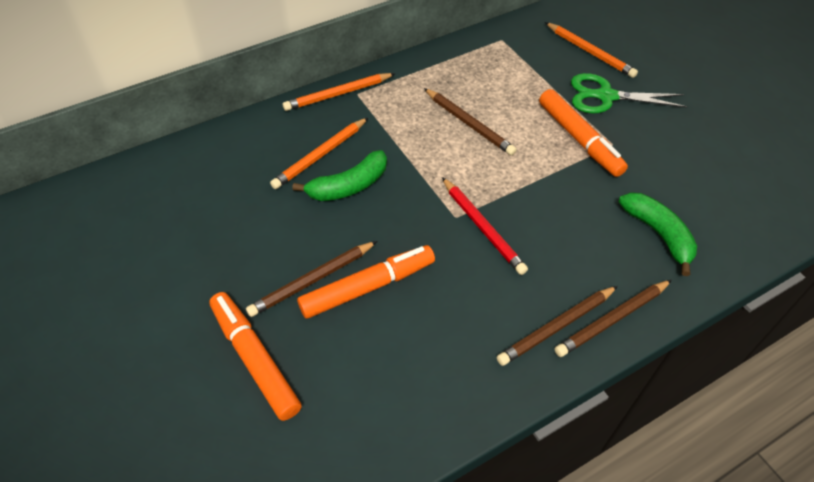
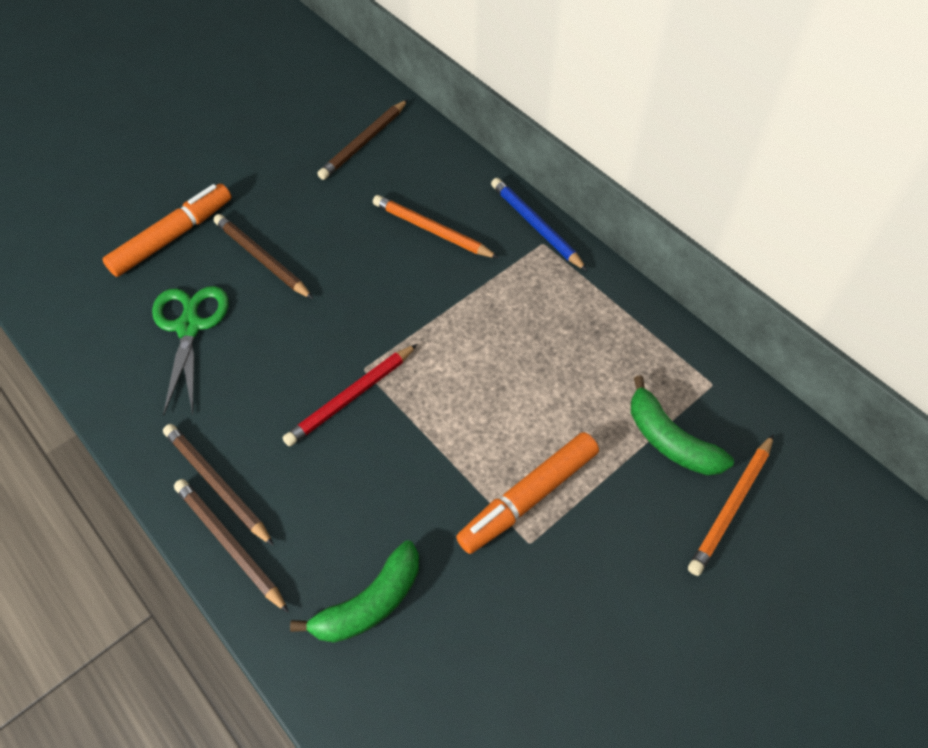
camera: 80 degrees right, 5 degrees up
(337, 94) = (536, 225): orange pencil -> blue pencil
(349, 186) = (391, 263): green banana -> green banana (669, 440)
(368, 287) = (257, 304): orange marker -> none
(469, 124) = (521, 364): brown pencil -> brown pencil (363, 142)
(606, 96) = (632, 531): green scissors -> green scissors (189, 327)

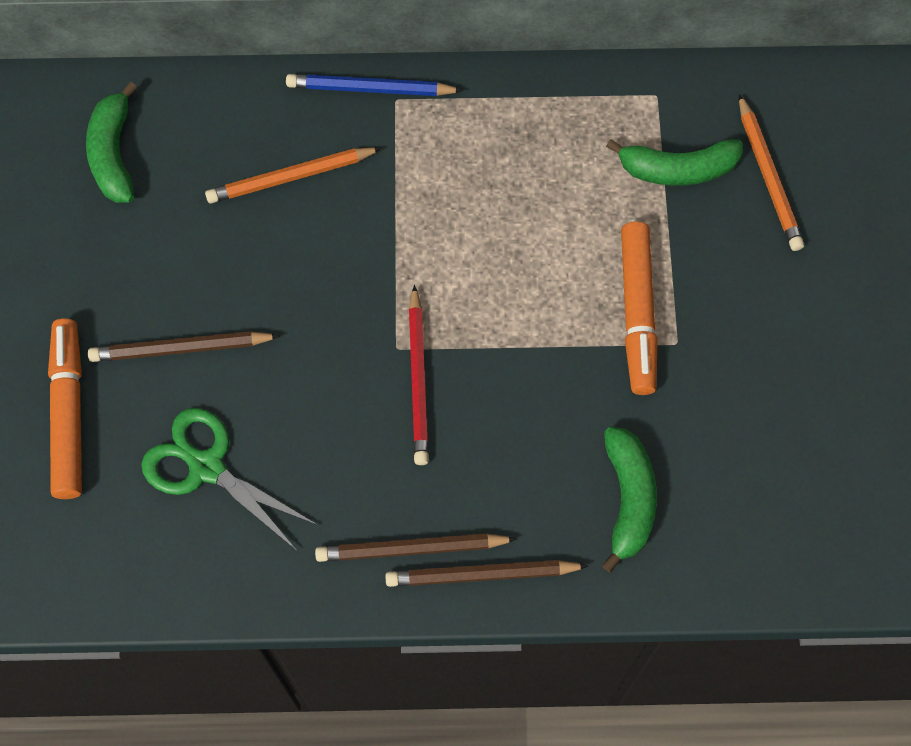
camera: 50 degrees left, 10 degrees up
(363, 142) = (114, 154): brown pencil -> green banana

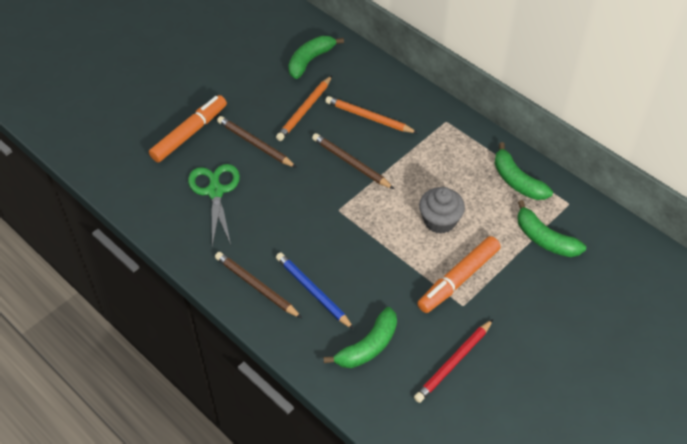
camera: 45 degrees right, 15 degrees down
(370, 88) = (439, 110): blue pencil -> blue pencil (313, 291)
(418, 380) = (333, 228): red pencil -> red pencil (453, 362)
(481, 574) = (272, 320): brown pencil -> brown pencil (351, 163)
(535, 252) = (439, 221): none -> grey cupcake
(568, 115) = (517, 181): none -> green banana
(768, 177) = (586, 275): orange pencil -> orange pencil (304, 110)

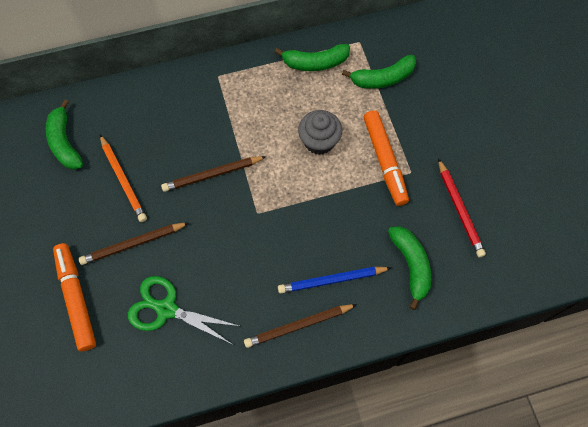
camera: 60 degrees left, 15 degrees up
(369, 117) = (170, 132): orange pencil -> none

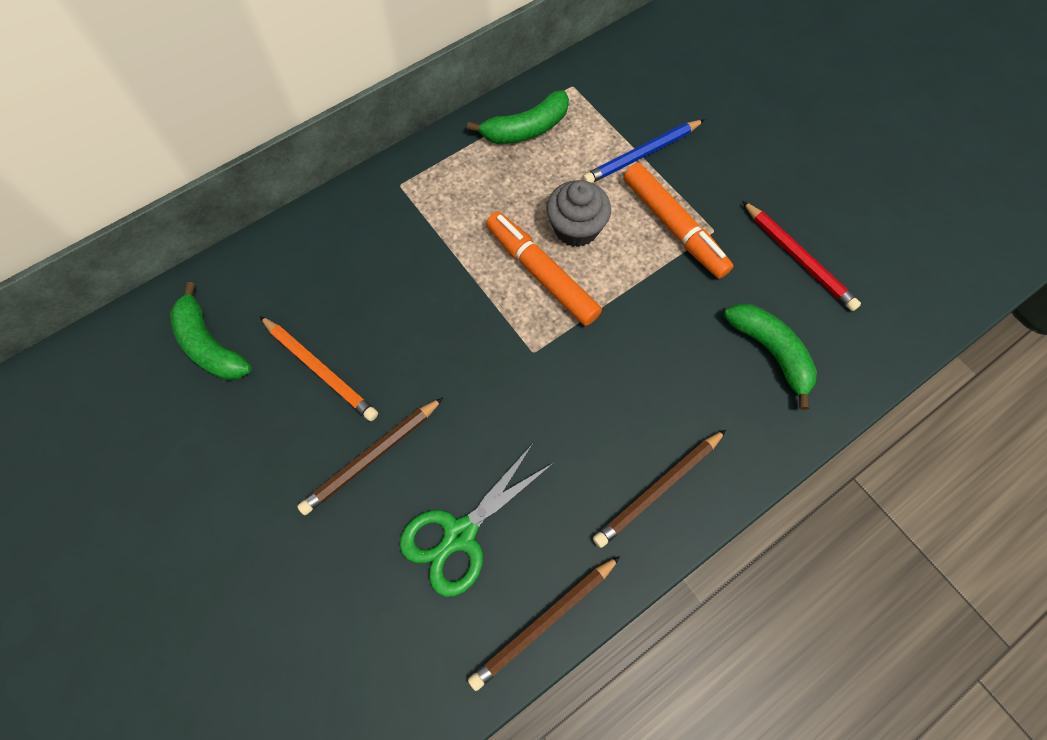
camera: 20 degrees left, 0 degrees up
(76, 298) = (316, 568): orange marker -> orange marker (541, 273)
(166, 309) = (460, 534): green scissors -> green scissors turned 45 degrees counterclockwise
(212, 174) = (447, 320): brown pencil -> brown pencil (543, 622)
(331, 280) = (675, 409): blue pencil -> blue pencil (641, 154)
(382, 78) = (623, 123): green banana -> none

